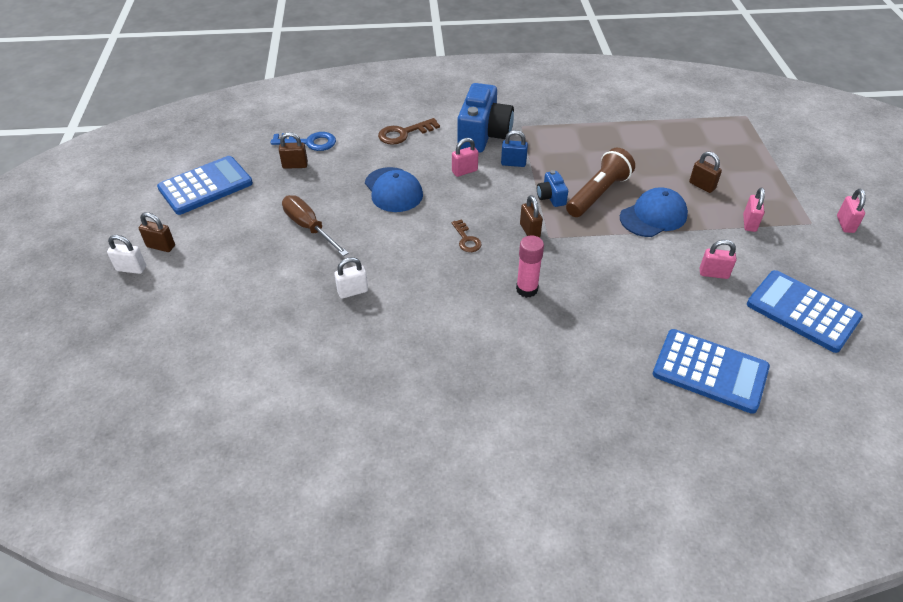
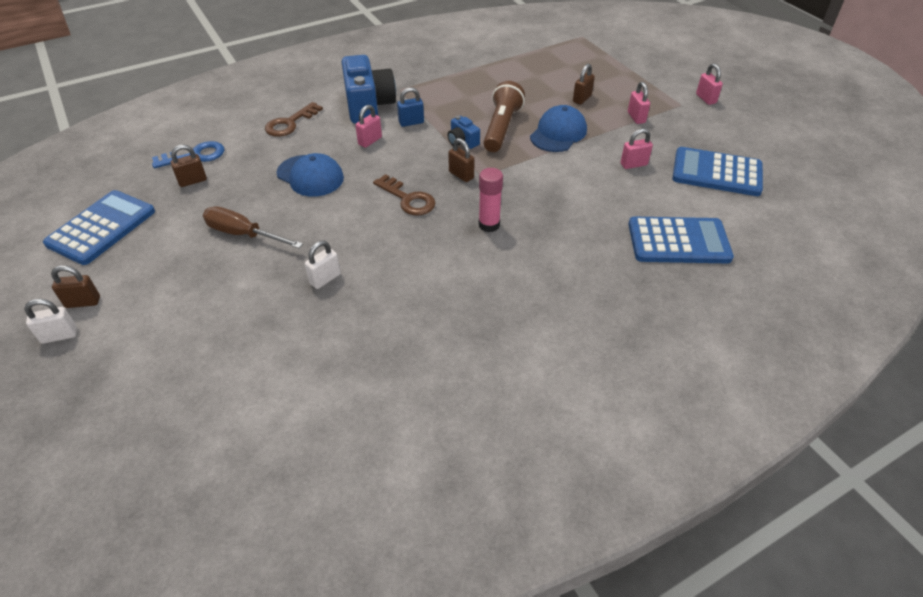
camera: 25 degrees left, 0 degrees up
(466, 239) = (408, 199): brown key -> brown key, size x1.54
(702, 186) = (582, 99): brown padlock -> brown padlock turned 75 degrees counterclockwise

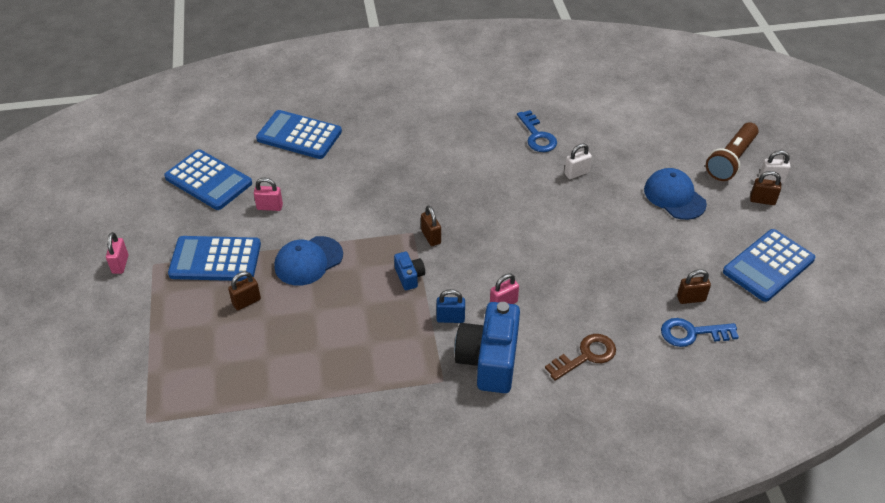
camera: 160 degrees left, 0 degrees up
(243, 234) = (639, 227): brown screwdriver -> none
(310, 176) = (573, 274): blue cap -> blue cap (674, 196)
(389, 319) = (537, 136): none -> blue key
(408, 199) = (489, 224): brown key -> none
(489, 225) = (433, 184): pink glue stick -> none
(501, 128) = (360, 284): brown flashlight -> brown flashlight (731, 160)
(636, 117) = (215, 259): pink padlock -> blue calculator

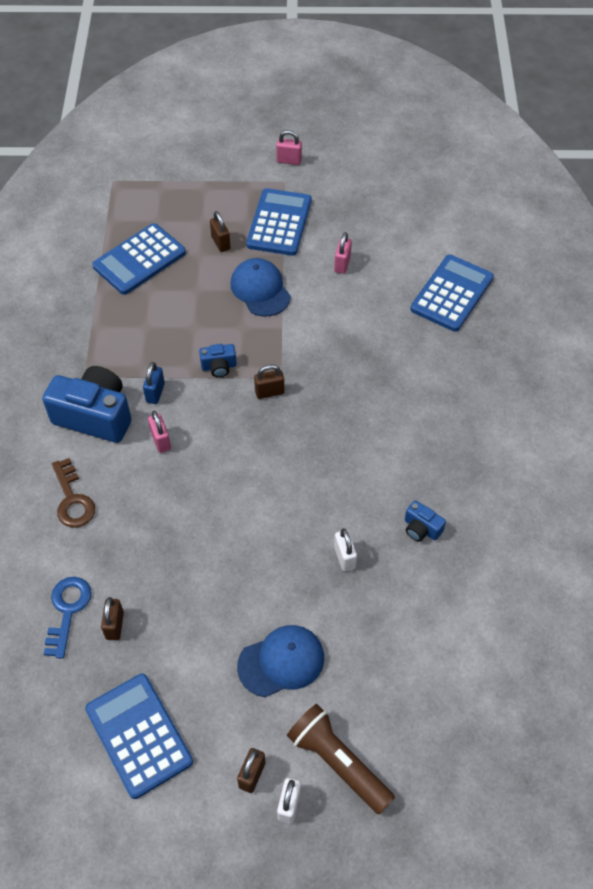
camera: 100 degrees right, 10 degrees up
(208, 180) = (390, 219): blue calculator -> blue calculator (139, 259)
(537, 136) = (421, 528): blue key -> blue camera

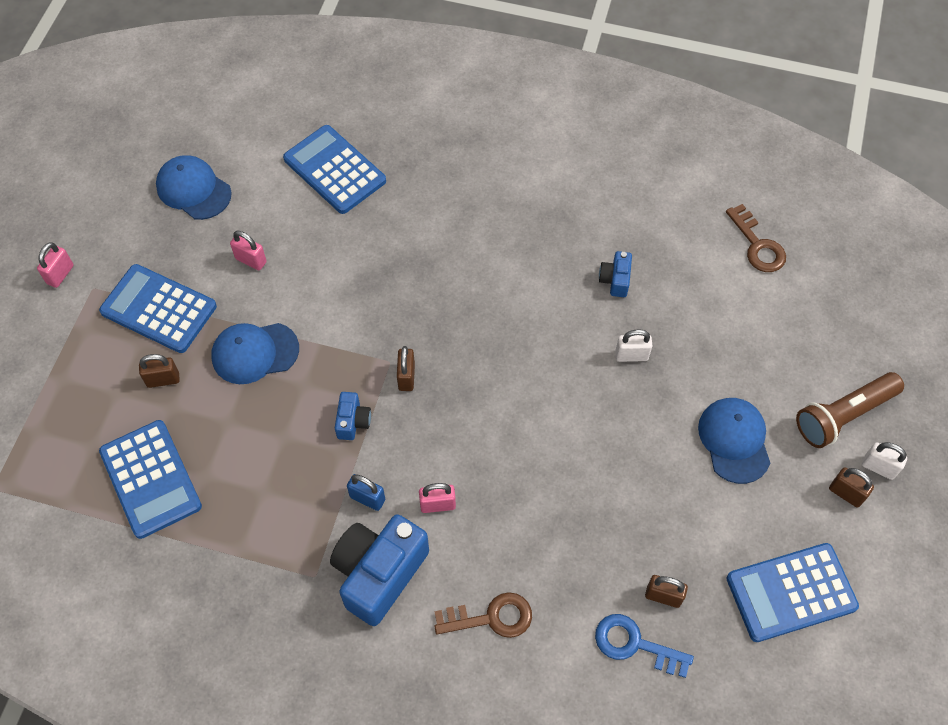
camera: 75 degrees left, 5 degrees up
(393, 211) = (193, 190): none -> blue cap
(421, 528) = (615, 280): blue camera -> blue camera turned 135 degrees clockwise
(511, 651) = (757, 245): none -> brown key

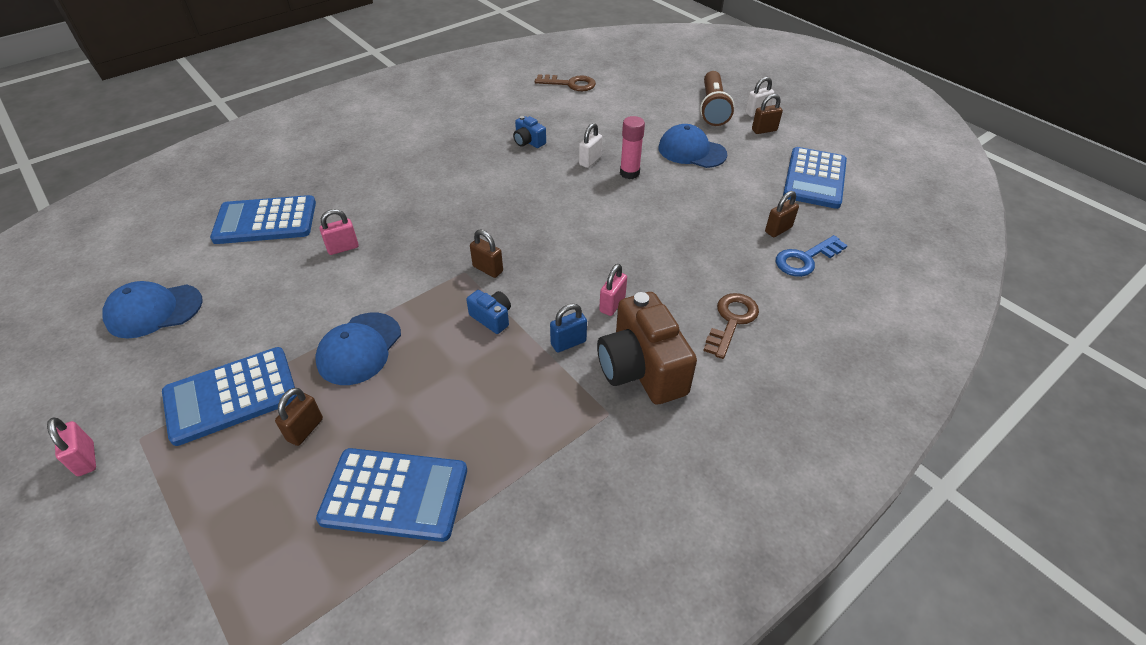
camera: 55 degrees left, 15 degrees down
(251, 260) = (272, 308): pink padlock -> pink padlock (343, 248)
(379, 573) = (641, 369): blue camera -> brown camera
(641, 404) = (629, 173): none -> pink glue stick

